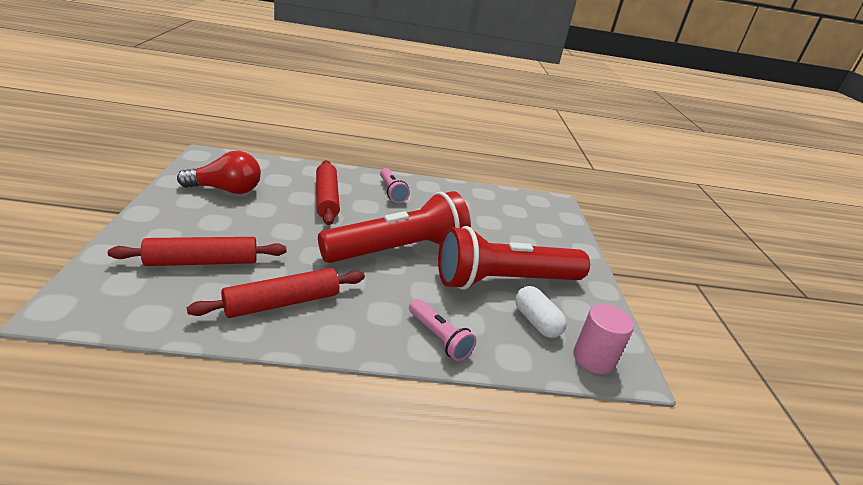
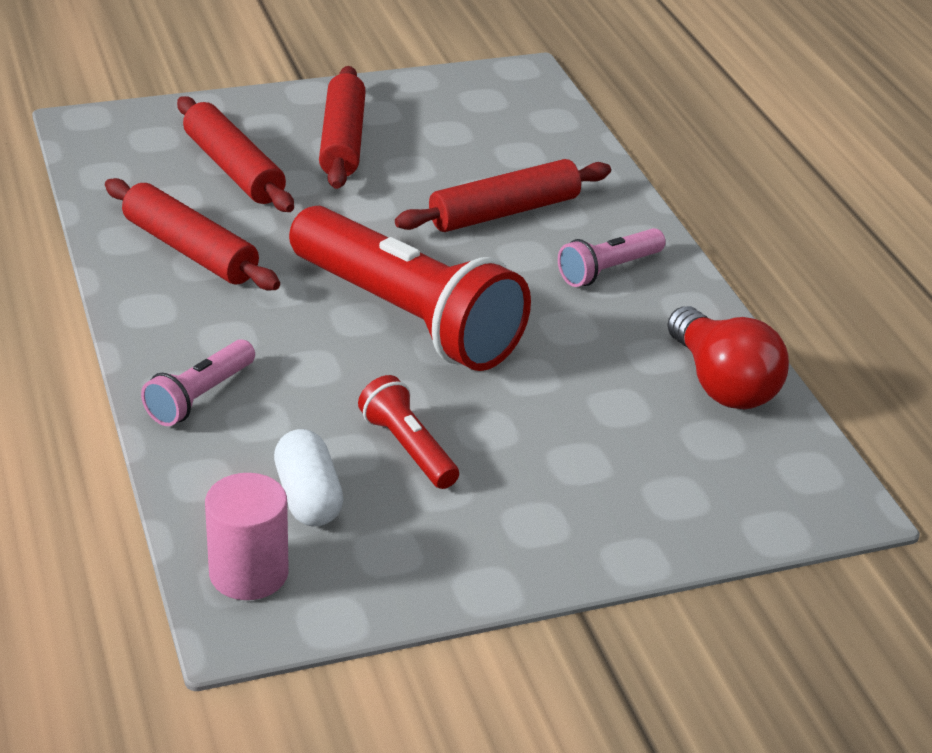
camera: 75 degrees right, 5 degrees up
(212, 218) = (342, 141): none -> red rolling pin
(226, 190) = (433, 125): red light bulb -> red light bulb (722, 384)
(504, 281) = (408, 448): red flashlight -> red flashlight, size x0.45
(536, 322) = (308, 497): white capsule -> white capsule turned 60 degrees counterclockwise

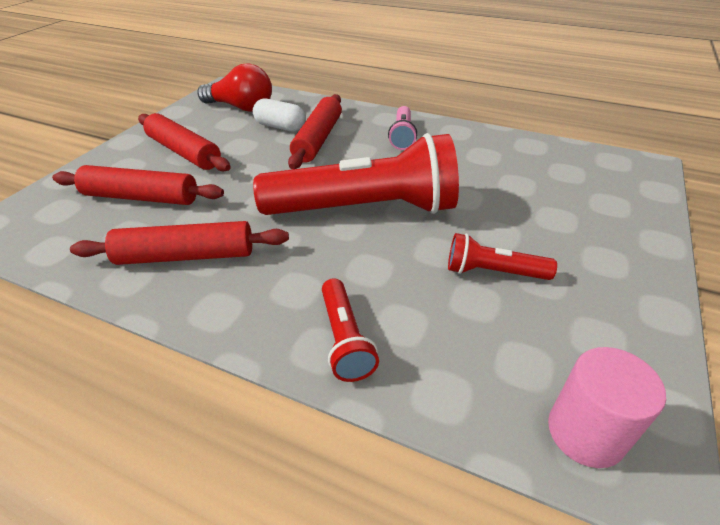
camera: 45 degrees left, 5 degrees up
(200, 397) = (345, 339): pink flashlight -> red flashlight
(308, 497) = (511, 345): white capsule -> white capsule (280, 127)
(722, 384) = (525, 150): red light bulb -> red light bulb (241, 107)

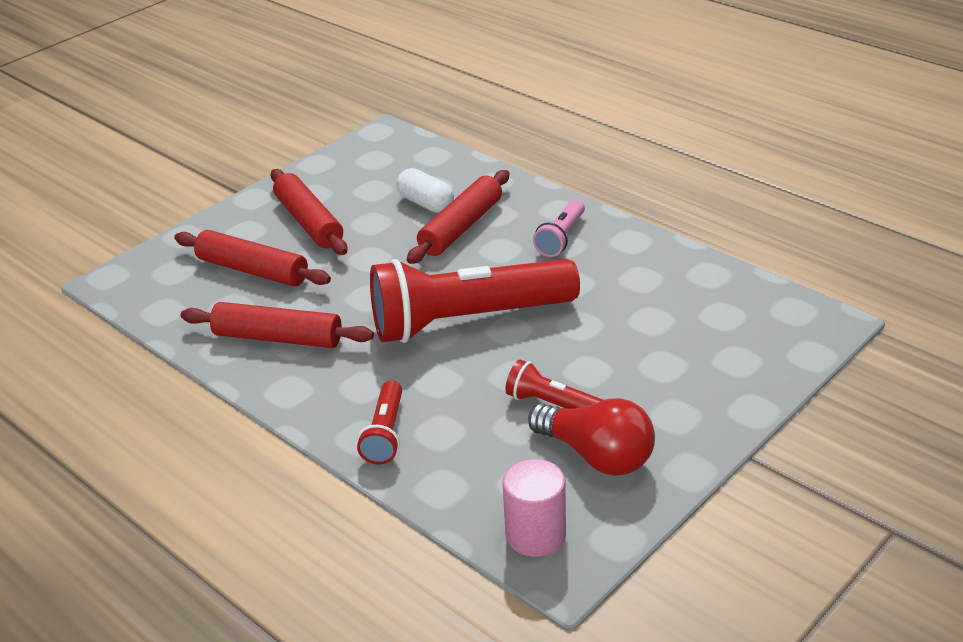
camera: 20 degrees right, 5 degrees down
(241, 107) = (392, 168): red light bulb -> red light bulb (597, 455)
(365, 209) = (467, 320): red flashlight -> red flashlight turned 150 degrees clockwise

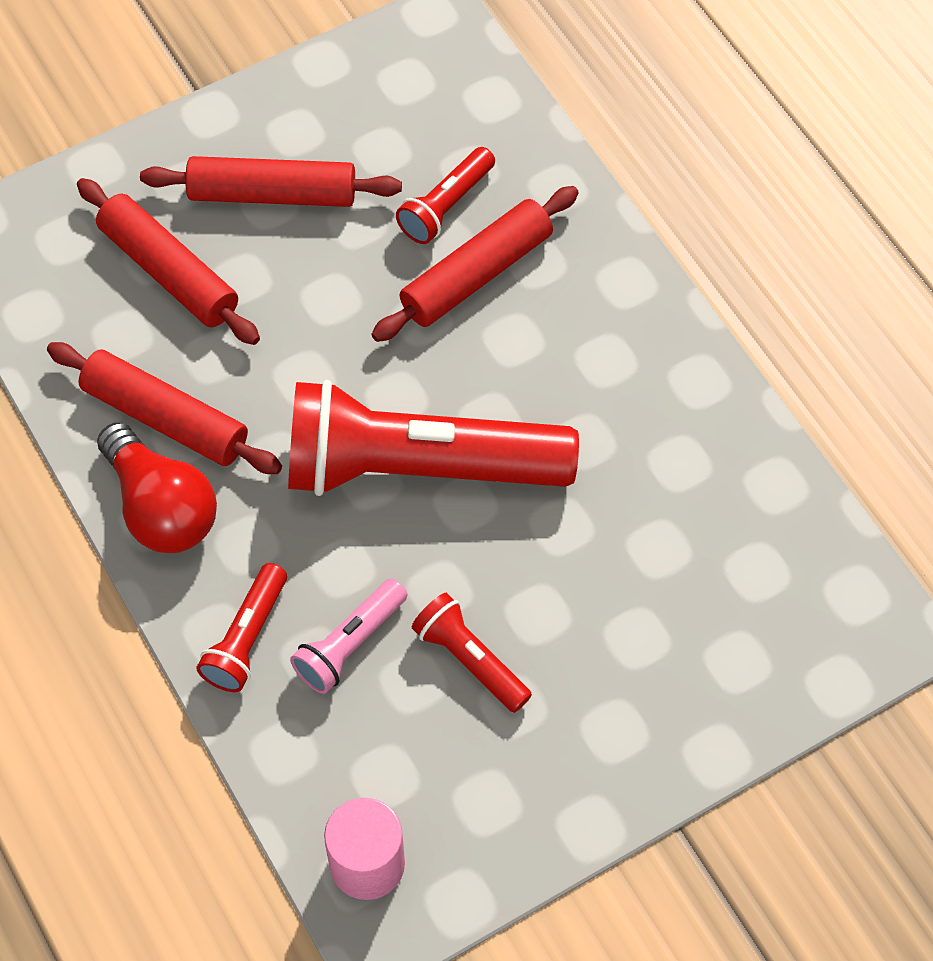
camera: 15 degrees right, 25 degrees up
(309, 222) = (272, 194): red rolling pin -> red rolling pin turned 75 degrees counterclockwise
(426, 203) = (446, 206): white capsule -> red flashlight
(561, 238) = (605, 343): pink flashlight -> pink flashlight (349, 644)
(597, 455) = (489, 764): red light bulb -> red light bulb (161, 508)

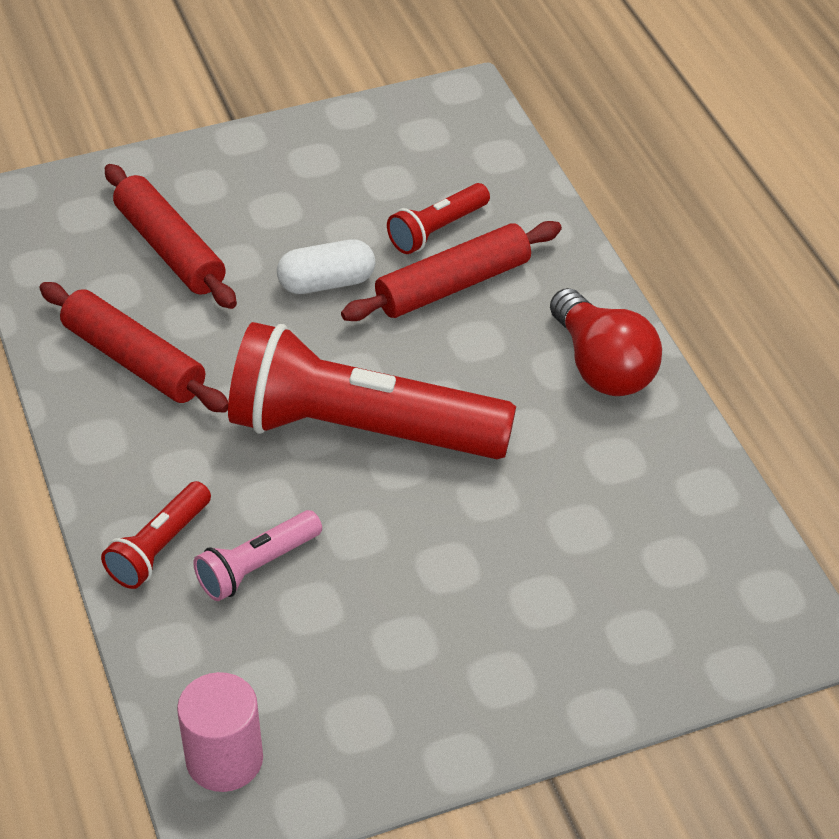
camera: 10 degrees right, 15 degrees down
(161, 508) = (109, 430): red light bulb -> red light bulb (602, 366)
(272, 194) = (280, 202): red rolling pin -> none
(344, 291) = (326, 283): none -> white capsule
(470, 660) = (371, 596): red flashlight -> none

